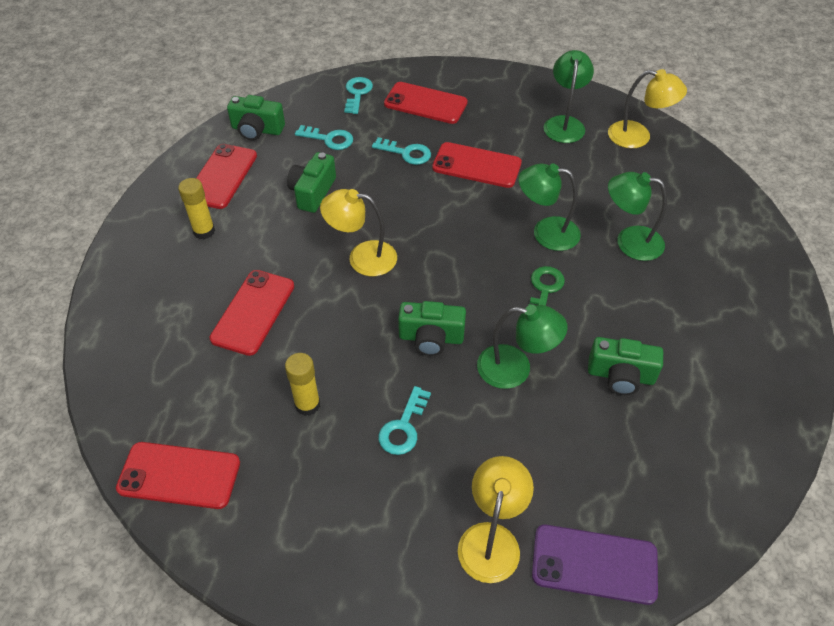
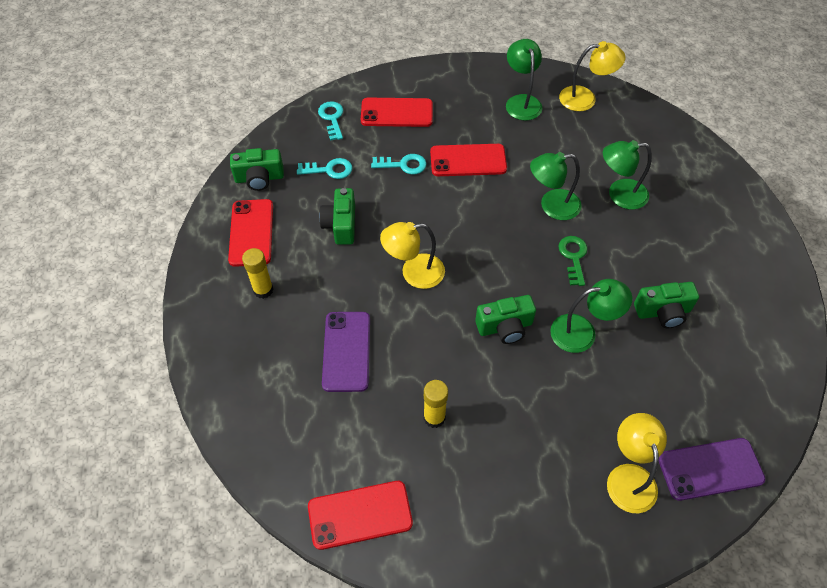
camera: 20 degrees left, 5 degrees up
(253, 312) = (346, 351): red phone -> purple phone
(403, 427) = (520, 410): turquoise key -> none

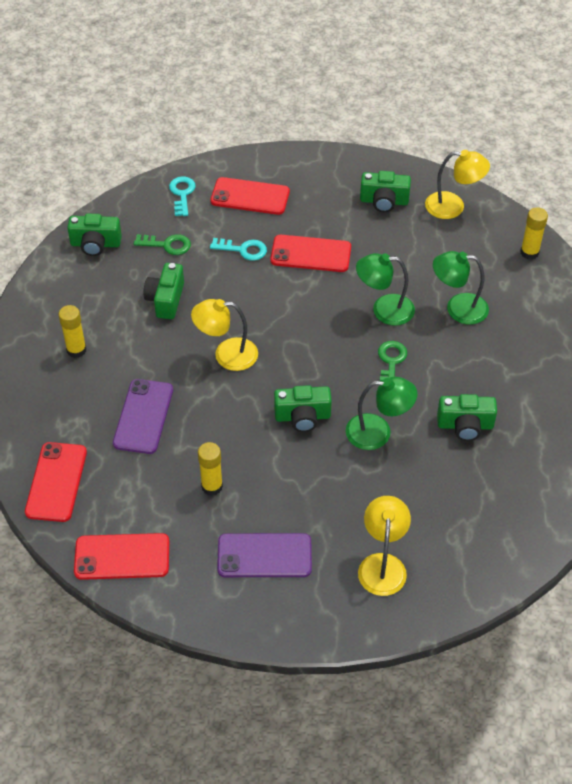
camera: 10 degrees right, 5 degrees down
(251, 232) = (76, 295): red phone -> red phone (56, 482)
(329, 170) = (167, 245): turquoise key -> green key
(521, 102) = (384, 201): green lamp -> green camera
(667, 133) = (529, 252): none -> yellow glue stick
(710, 469) = (463, 570): purple phone -> purple phone (264, 556)

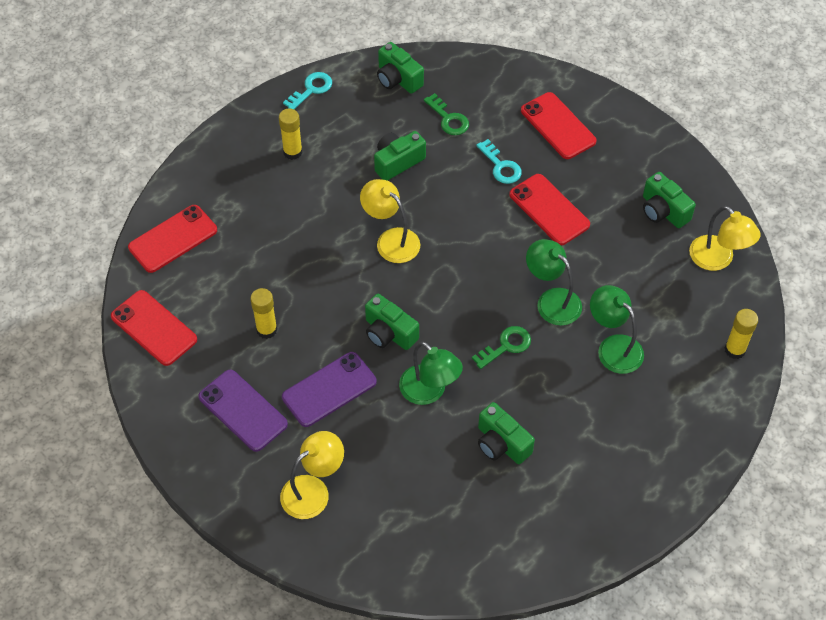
camera: 45 degrees right, 5 degrees up
(143, 416) = (281, 239): purple phone -> purple phone (329, 389)
(182, 194) = (508, 85): turquoise key -> turquoise key (311, 89)

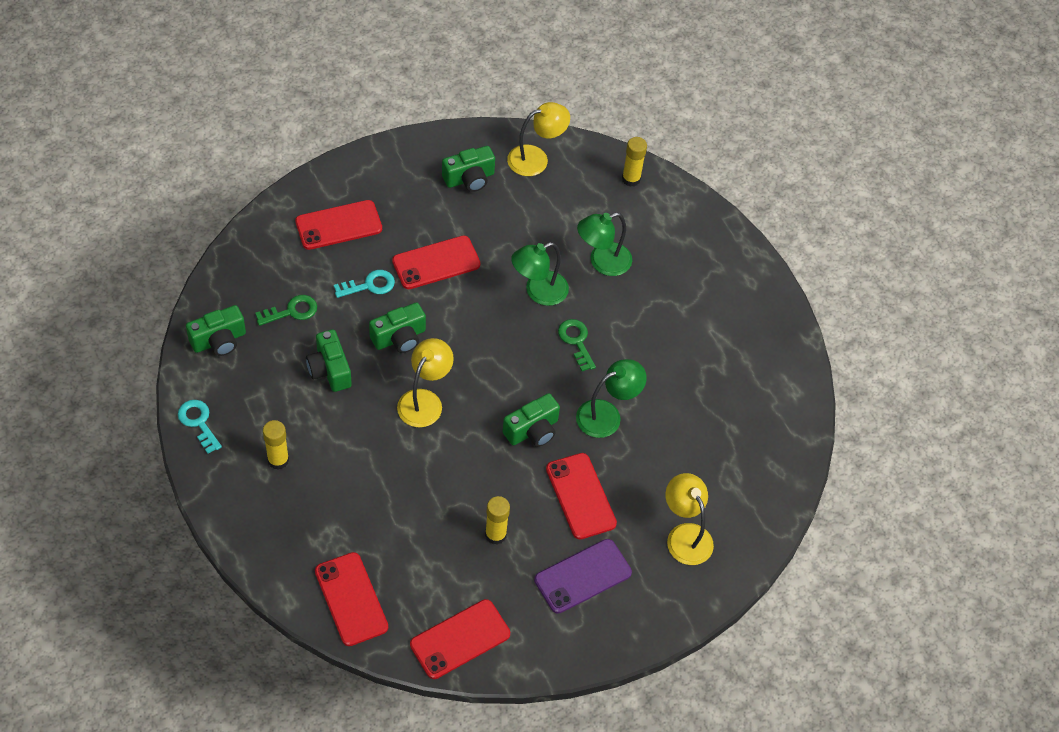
camera: 80 degrees left, 0 degrees up
(329, 389) = (581, 496): purple phone -> red phone
(391, 240) = (424, 400): yellow lamp -> yellow lamp turned 150 degrees clockwise
(501, 443) = (675, 374): green camera -> green camera (399, 338)

